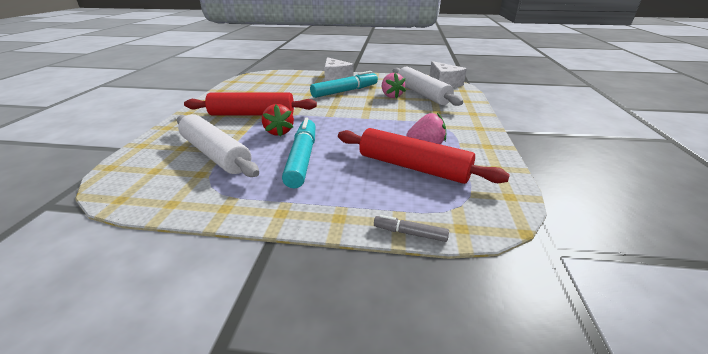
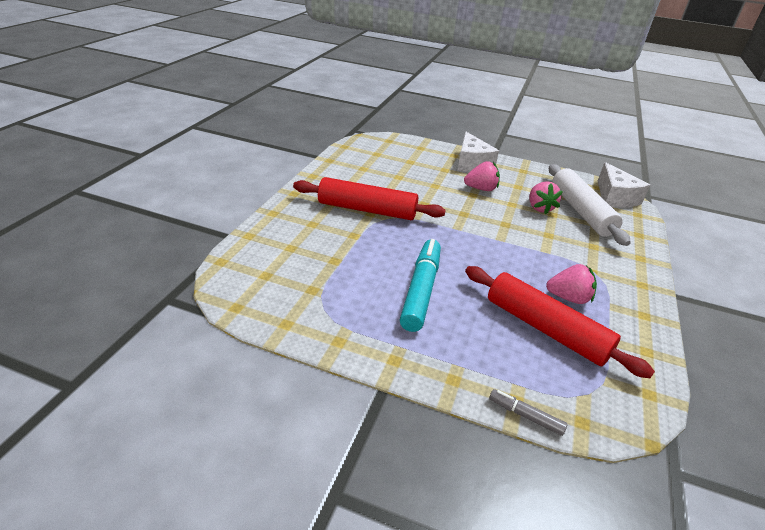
camera: 10 degrees right, 5 degrees up
(216, 154) = (327, 264): white rolling pin -> none
(279, 132) = (397, 244): red strawberry -> none
(344, 91) = (481, 189): turquoise marker -> pink strawberry

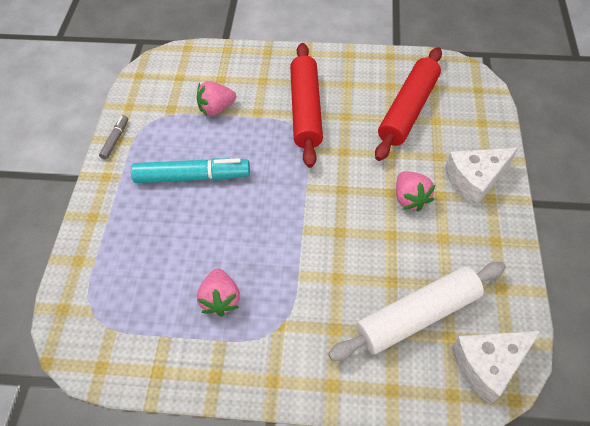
camera: 80 degrees right, 20 degrees up
(526, 416) = (63, 268): grey marker -> grey marker (115, 140)
(539, 208) = (398, 265): pink strawberry -> pink strawberry (216, 108)
(545, 329) = (166, 279): red rolling pin -> red rolling pin (408, 110)

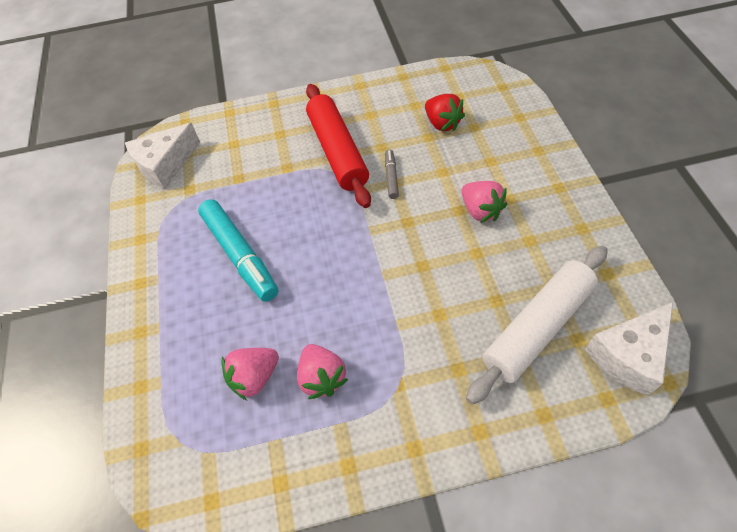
camera: 15 degrees left, 0 degrees up
(115, 140) = (137, 240): grey marker -> grey marker (391, 177)
(192, 177) = (240, 254): turquoise marker -> turquoise marker turned 75 degrees clockwise
(216, 108) = (240, 175): pink strawberry -> pink strawberry (254, 377)
(408, 110) = (442, 123): red rolling pin -> red strawberry
(475, 180) = (536, 174): white cheese -> white cheese (165, 165)

